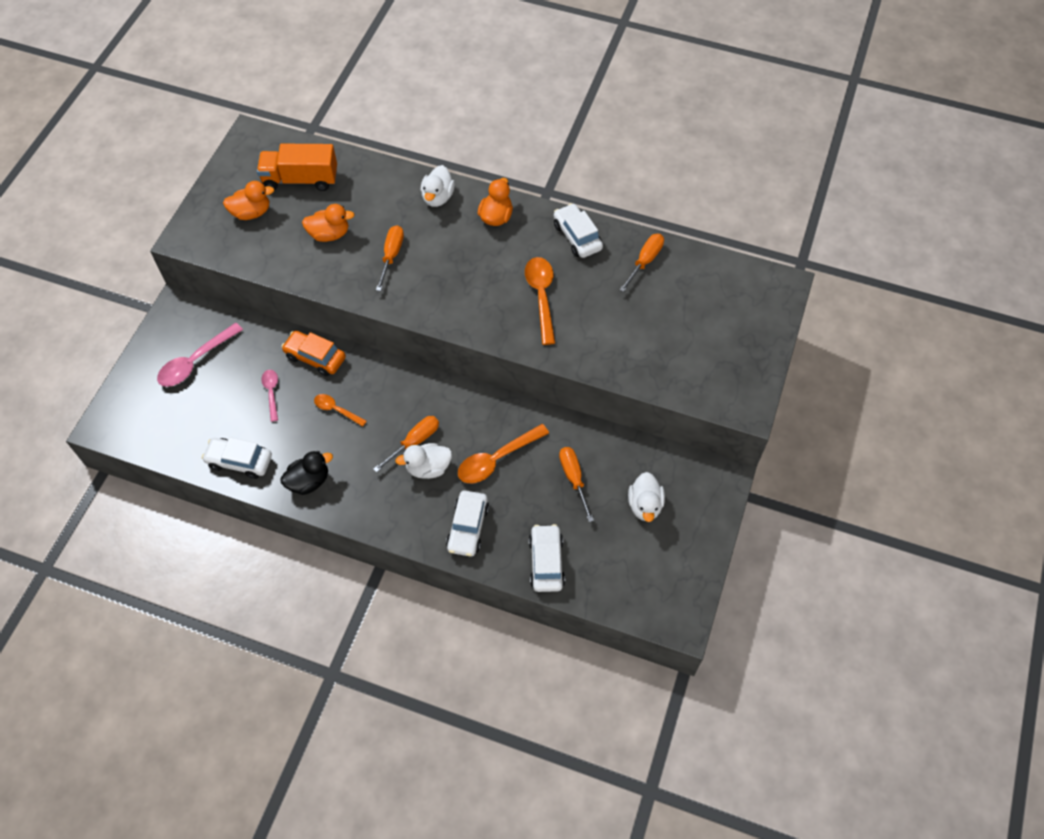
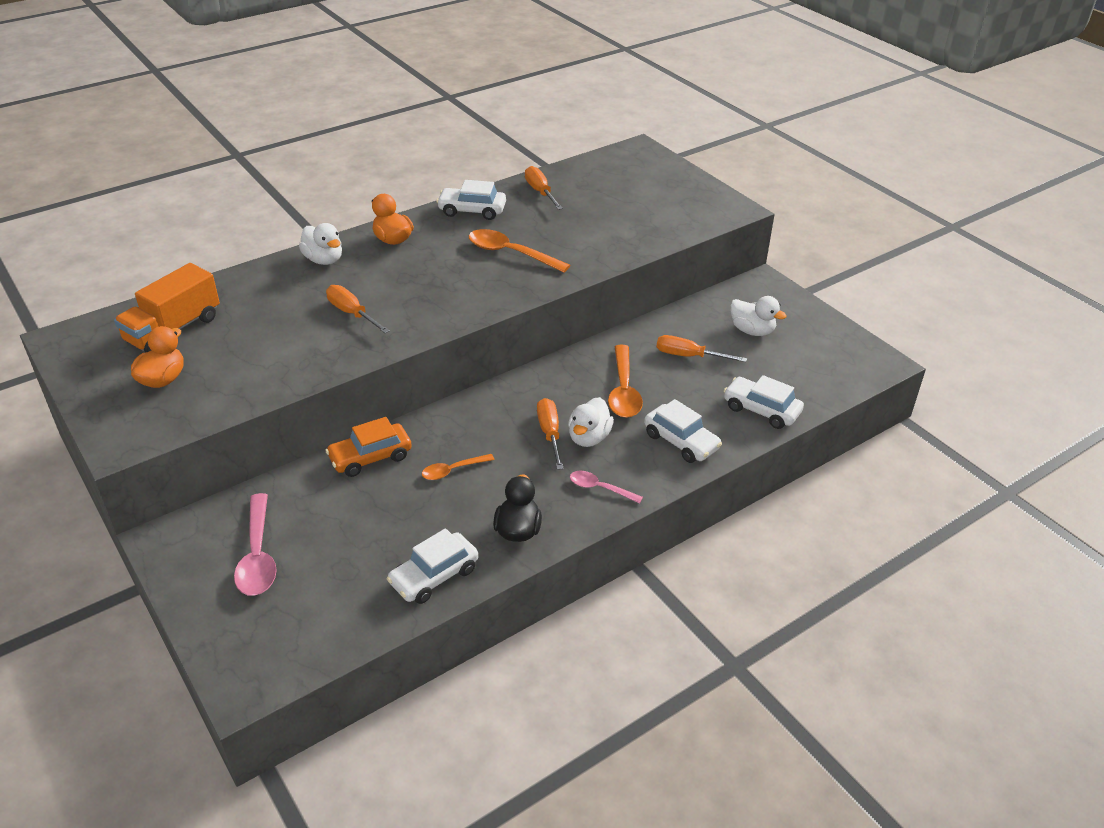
camera: 55 degrees left, 20 degrees down
(271, 393) = (375, 510): pink spoon -> pink spoon (600, 488)
(329, 234) = (270, 340): orange duck -> none

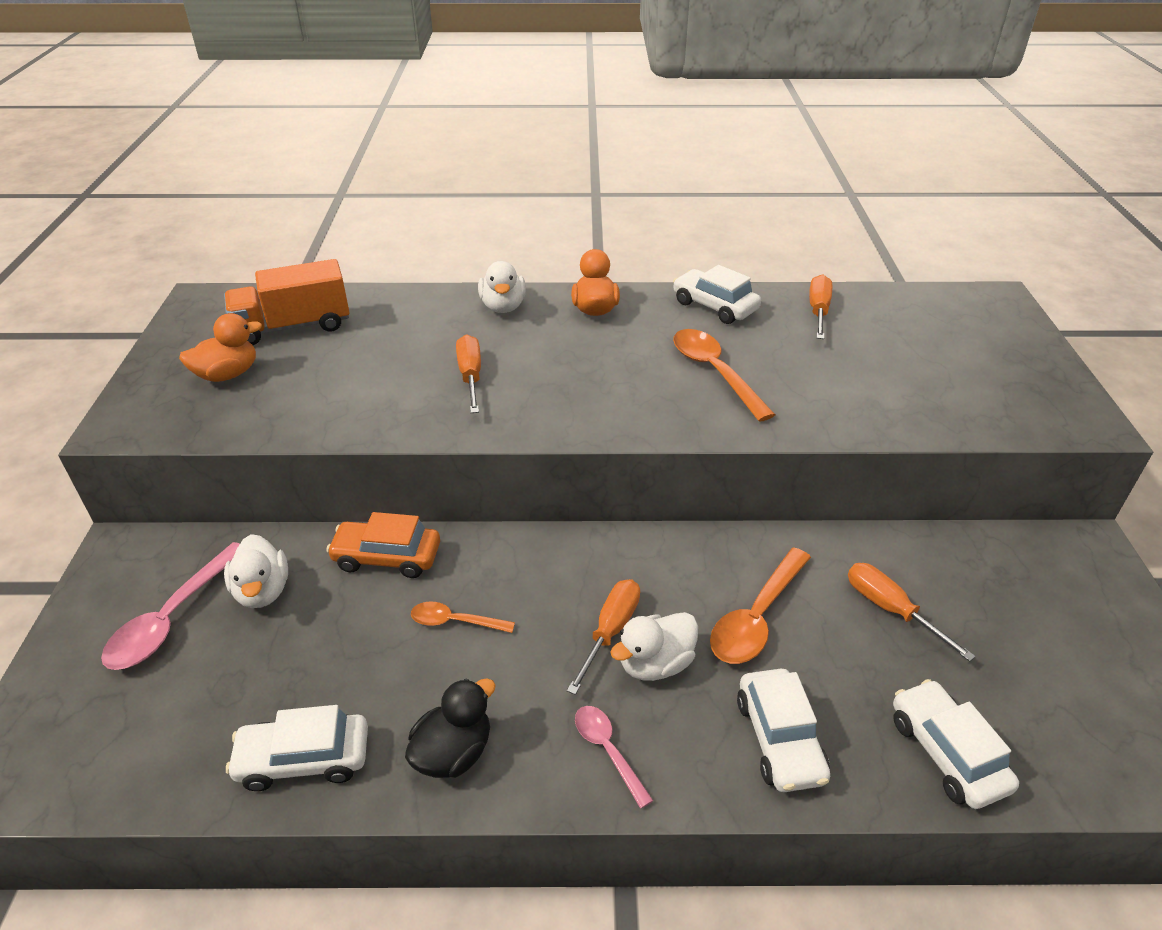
camera: 35 degrees right, 0 degrees up
(752, 331) = (1020, 614): white duck -> white duck (263, 591)

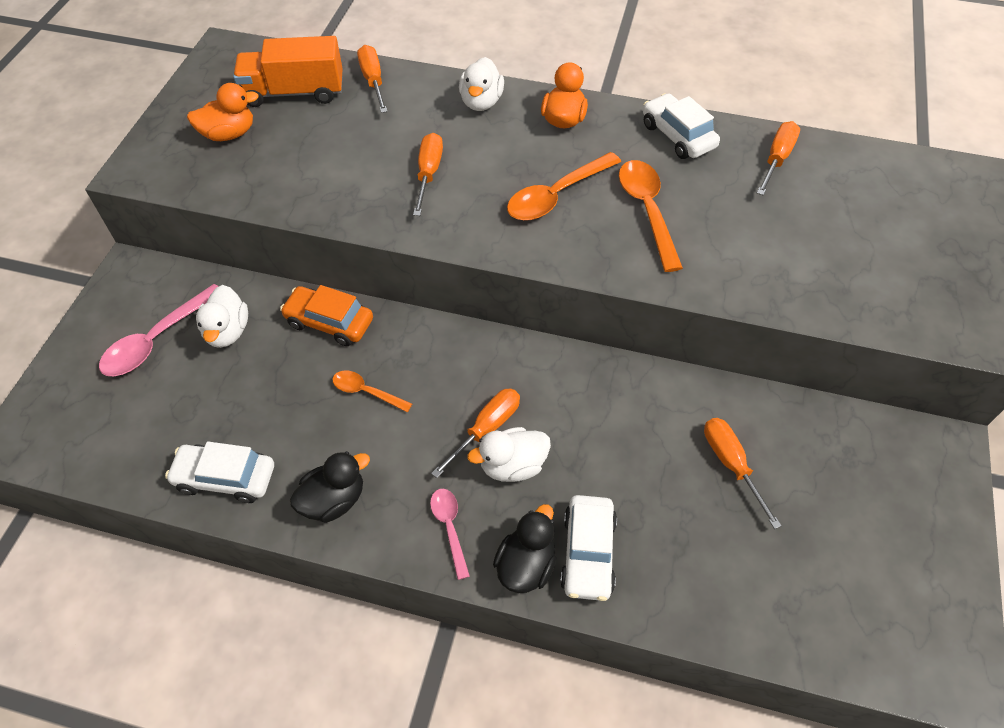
camera: 15 degrees right, 15 degrees up
(379, 305) = (373, 81): none -> orange screwdriver
(714, 771) = (526, 565): none -> black duck
(757, 617) = (612, 445): orange spoon -> orange spoon (556, 195)
(946, 753) = (720, 599): white car -> none

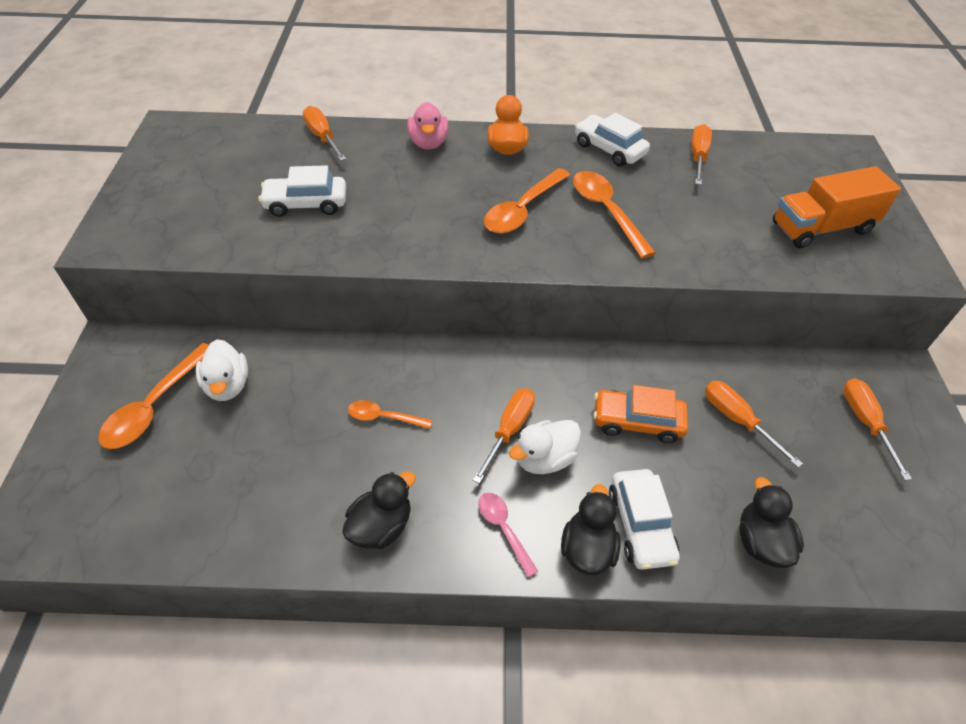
camera: 15 degrees left, 5 degrees down
(157, 340) = (155, 406): pink spoon -> orange spoon
(225, 478) = (262, 527): white car -> white car (306, 204)
(229, 134) = (194, 198): orange duck -> none
(294, 92) = (249, 155): orange truck -> orange truck (821, 228)
(329, 322) = (329, 360): orange car -> orange car (637, 422)
(428, 173) = (399, 207): orange screwdriver -> orange screwdriver (865, 422)
(481, 102) = (428, 143): white duck -> pink duck
(707, 597) = (760, 542): none -> black duck

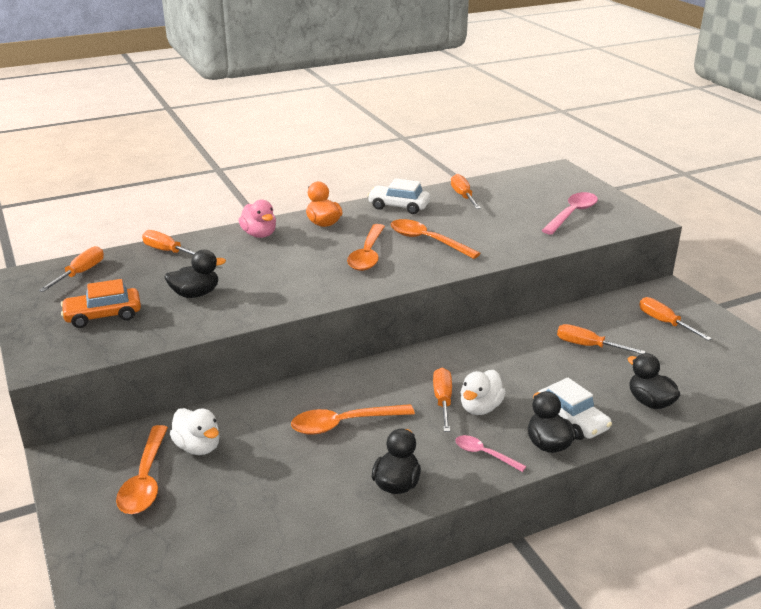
camera: 25 degrees left, 20 degrees down
(223, 139) = (80, 273): none -> orange screwdriver
(306, 204) = (195, 294): white car -> black duck
(384, 417) = (344, 424): orange spoon -> orange spoon, size x1.72
(637, 422) = (526, 367): orange car -> orange car (103, 315)
(821, 228) = (572, 214): orange truck -> pink spoon

